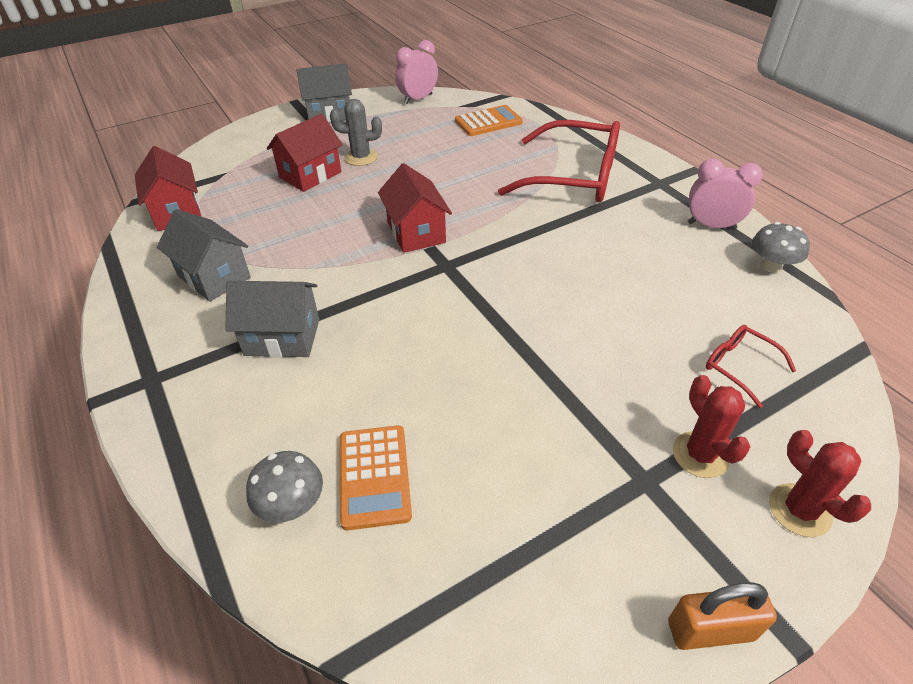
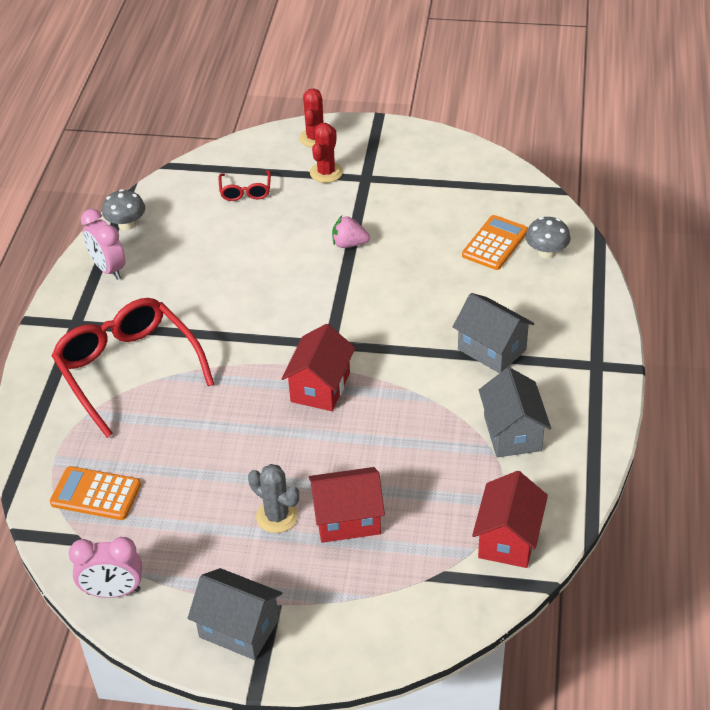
camera: 140 degrees left, 0 degrees up
(546, 369) = (349, 244): none -> pink strawberry
(710, 630) = (405, 131): orange padlock -> none

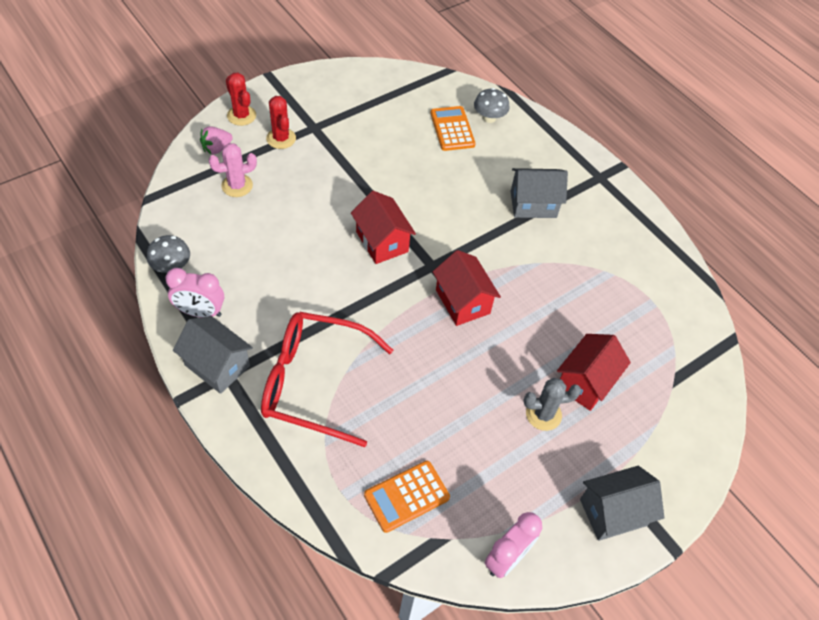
camera: 50 degrees left, 10 degrees up
(245, 191) = (237, 186): red glasses -> pink cactus
(349, 244) = (360, 184): pink strawberry -> pink strawberry (217, 148)
(508, 539) = (682, 324): red house -> red house (382, 242)
(512, 433) = (607, 253): grey house -> grey house (217, 365)

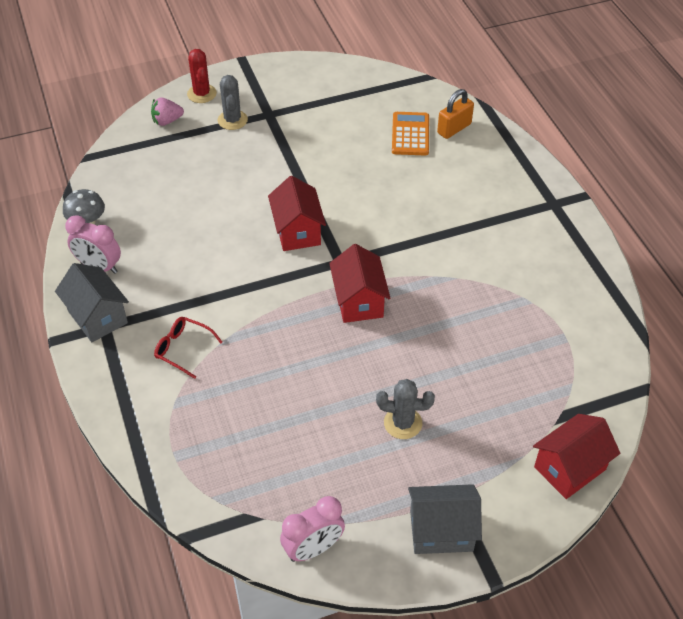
camera: 20 degrees right, 5 degrees down
(237, 186) = (174, 158): pink cactus -> none
(281, 138) = (232, 120): red cactus -> grey cactus
(314, 382) = (183, 349): red glasses -> red glasses, size x0.45
(407, 496) = (235, 470): orange calculator -> none
(489, 118) = (454, 128): grey mushroom -> orange padlock
(533, 204) = (469, 220): grey house -> none
(585, 382) = (460, 401): red house -> red house (570, 468)

